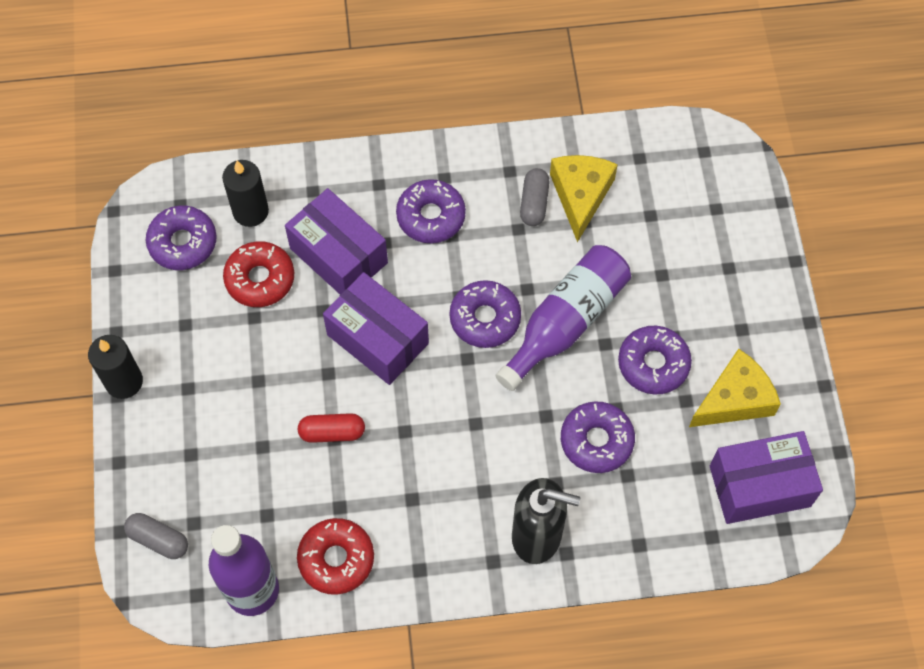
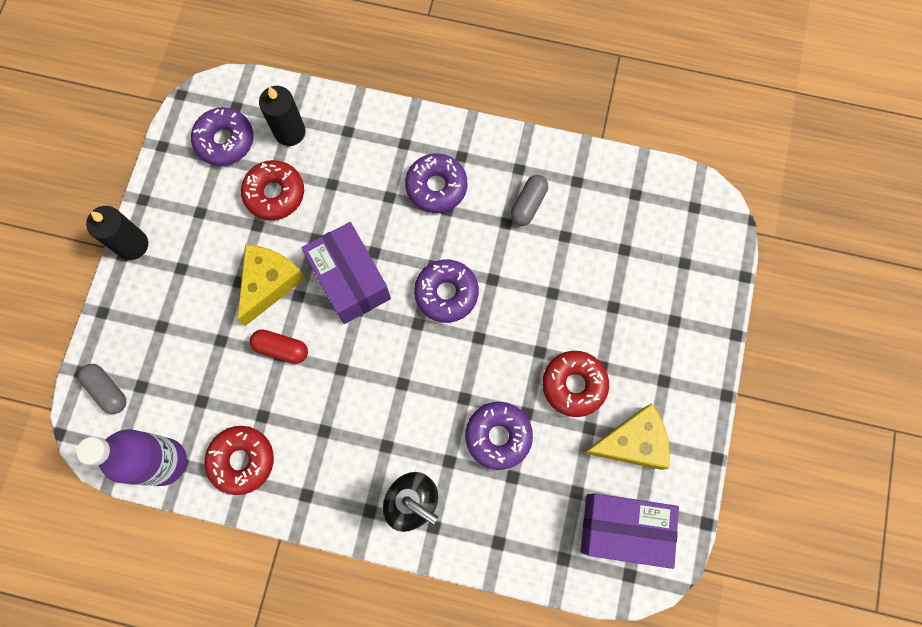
camera: 20 degrees right, 10 degrees up
(338, 255) = (346, 195): purple box -> none
(566, 322) = (514, 321): purple bottle -> none
(581, 196) = (571, 211): yellow cheese -> yellow cheese (269, 283)
(653, 364) = (574, 385): purple donut -> red donut

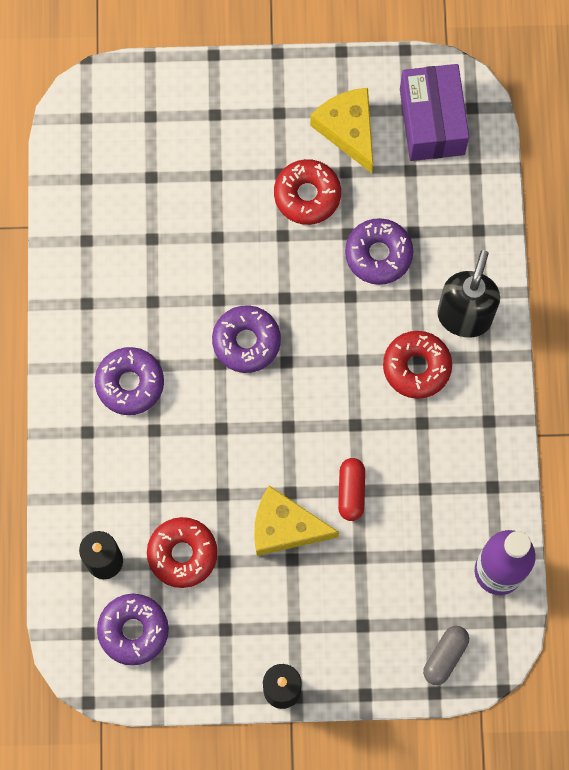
camera: 105 degrees left, 0 degrees up
(242, 460) = (474, 494): red donut -> red donut (416, 367)
(350, 280) = (258, 443): purple box -> none
(528, 204) = (126, 283): grey capsule -> none

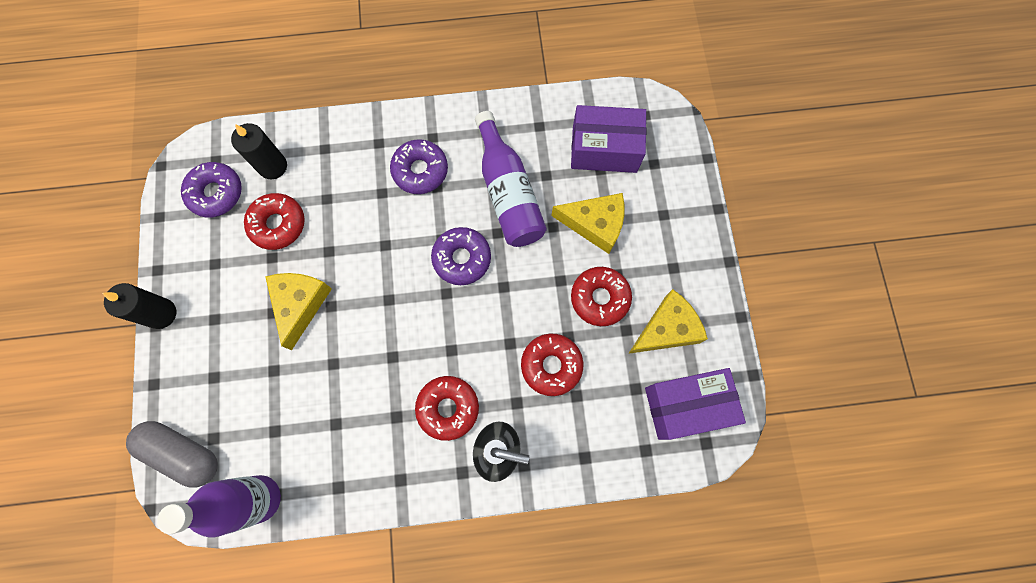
camera: 85 degrees right, 0 degrees up
(126, 169) = (604, 149): none -> purple box
(170, 283) = (508, 193): none -> purple bottle
(219, 191) = (595, 224): none -> yellow cheese
(351, 491) = (332, 358): red capsule -> none
(378, 254) = (551, 365): purple donut -> red donut
(445, 656) = (182, 453): grey capsule -> grey capsule, size x1.61

